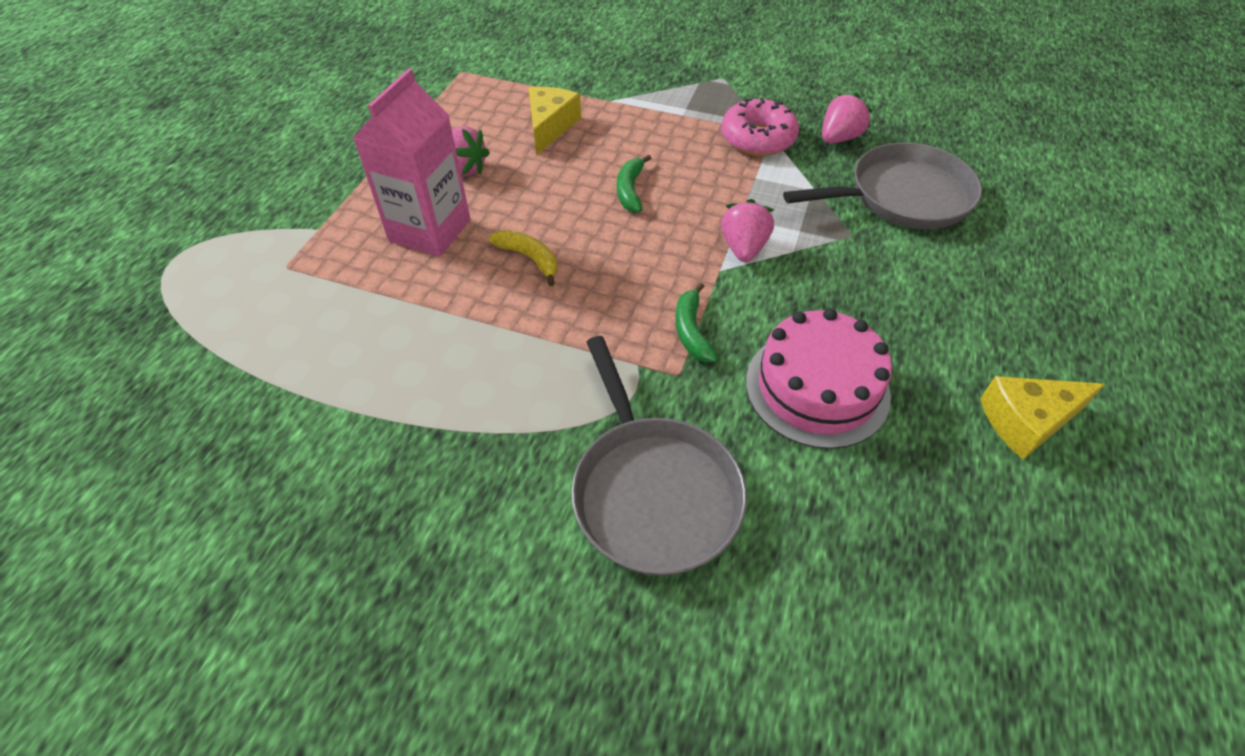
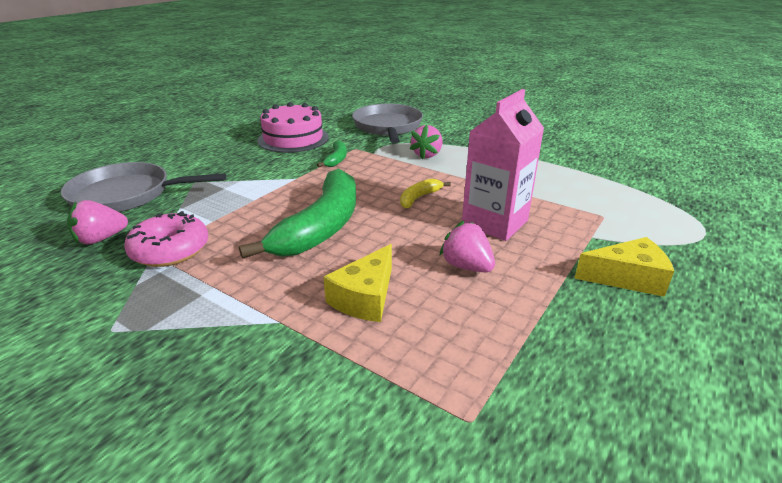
camera: 165 degrees left, 20 degrees down
(530, 258) = (419, 198): yellow banana -> yellow banana turned 75 degrees clockwise
(630, 190) = (321, 227): green banana -> green banana, size x2.29
(743, 248) = (271, 185): pink strawberry -> pink strawberry (427, 155)
(1027, 421) = (218, 124): yellow cheese -> yellow cheese (627, 278)

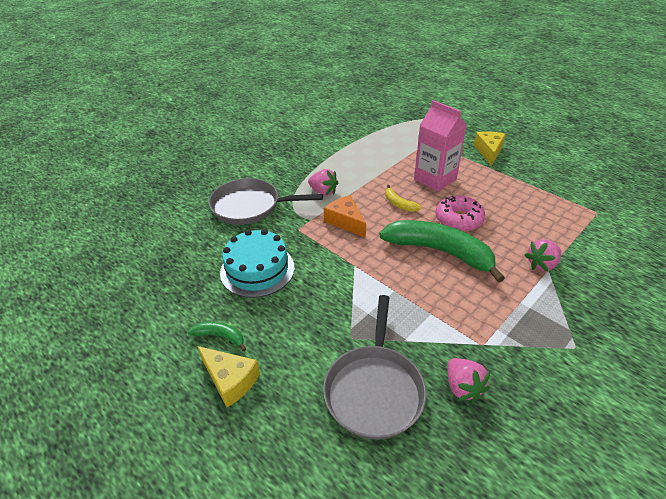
camera: 80 degrees left, 10 degrees up
(170, 250) = (477, 333): pink donut -> pink donut (458, 219)
(293, 139) = (257, 270): pink cake -> turquoise cake
(336, 159) = (319, 241): green banana -> green banana (220, 336)
(365, 297) = (520, 236): yellow cheese -> yellow cheese (230, 380)
(373, 169) = (345, 221): none -> orange cheese
(466, 266) = (484, 196): pink strawberry -> pink strawberry (541, 264)

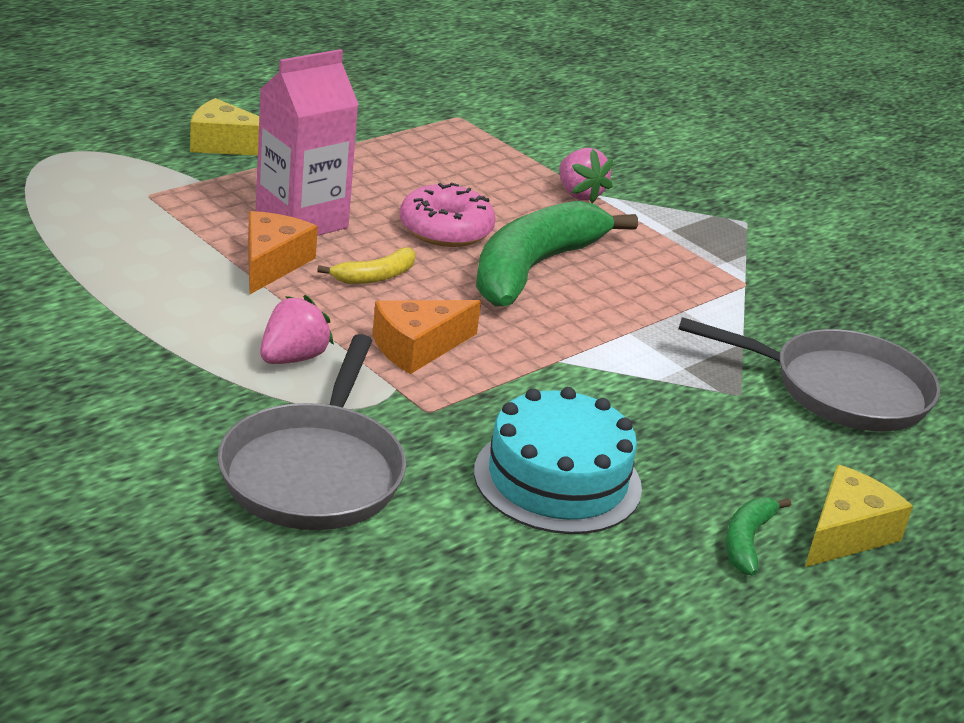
camera: 90 degrees left, 10 degrees down
(393, 177) = (272, 263): none -> orange cheese
(463, 387) = (825, 317): pink strawberry -> none

